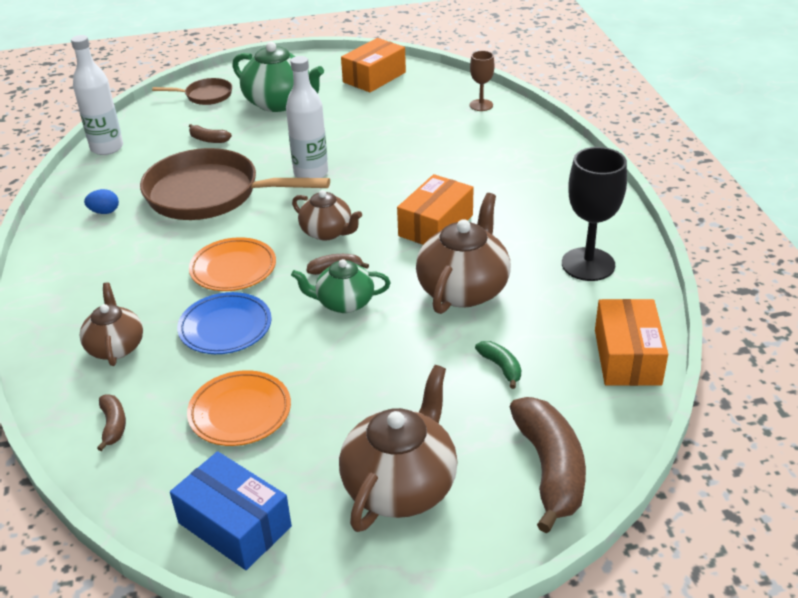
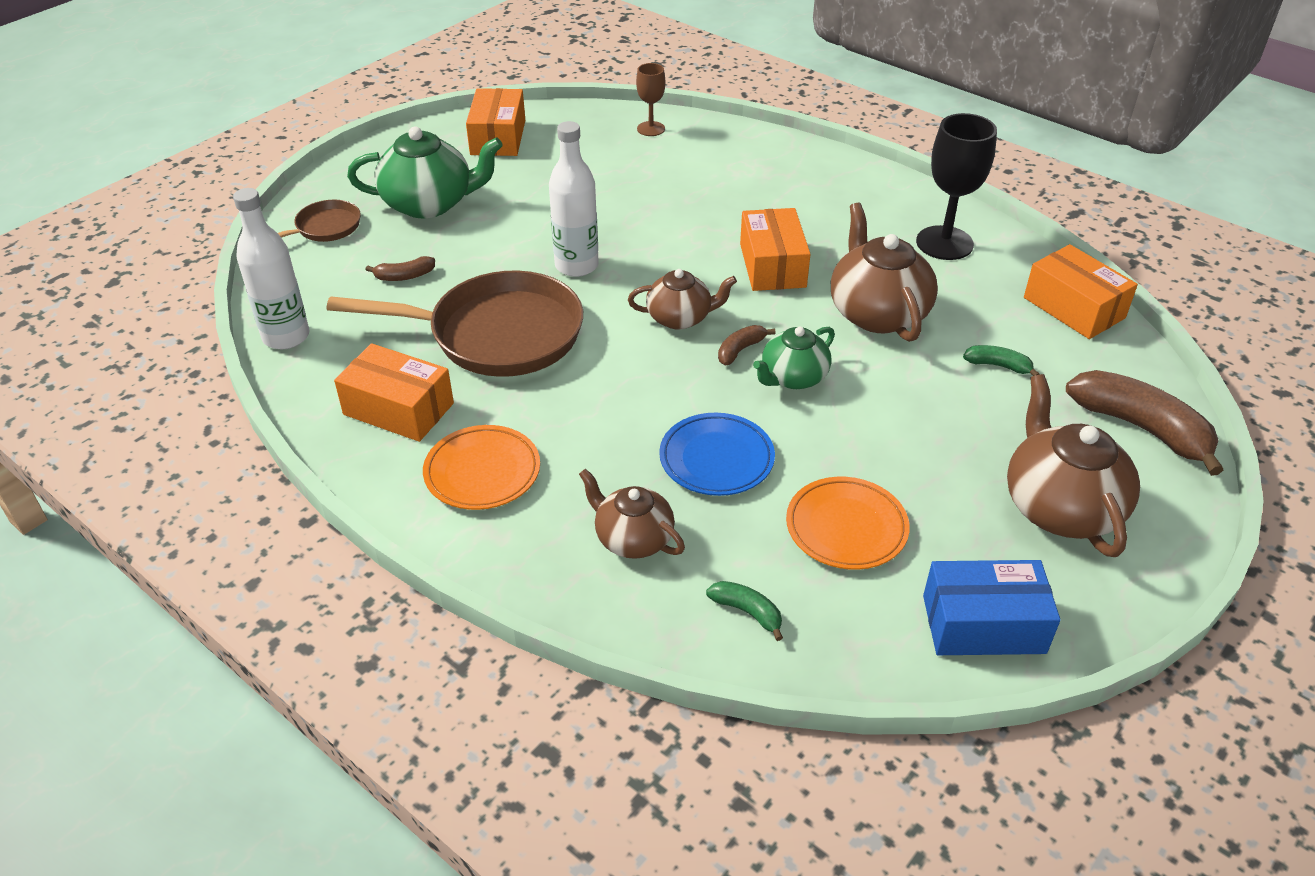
camera: 40 degrees left, 5 degrees up
(104, 212) = (398, 409): blue egg -> orange box
(113, 425) = (747, 612): brown banana -> green banana
(210, 194) = (497, 334): brown pan -> brown pan turned 150 degrees counterclockwise
(233, 269) = (638, 399): orange plate -> orange plate (482, 472)

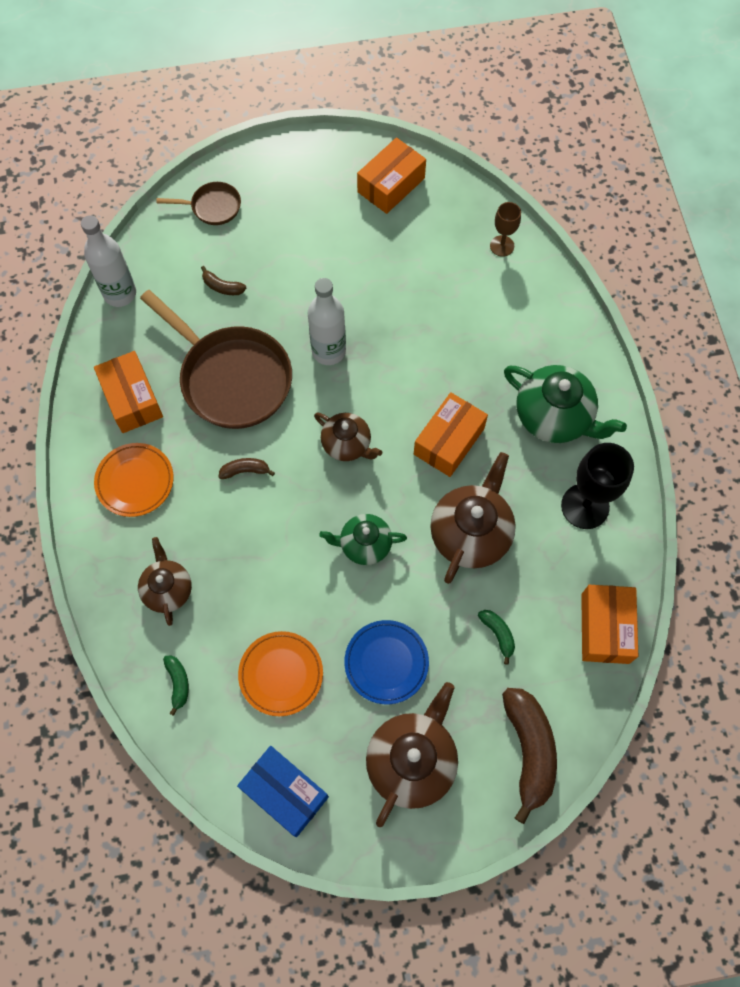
camera: 40 degrees right, 25 degrees up
(430, 203) = (292, 226): green teapot -> green teapot (554, 417)
(716, 459) = (261, 570): blue plate -> blue plate (386, 663)
(740, 350) = (356, 498): brown banana -> brown banana (245, 471)

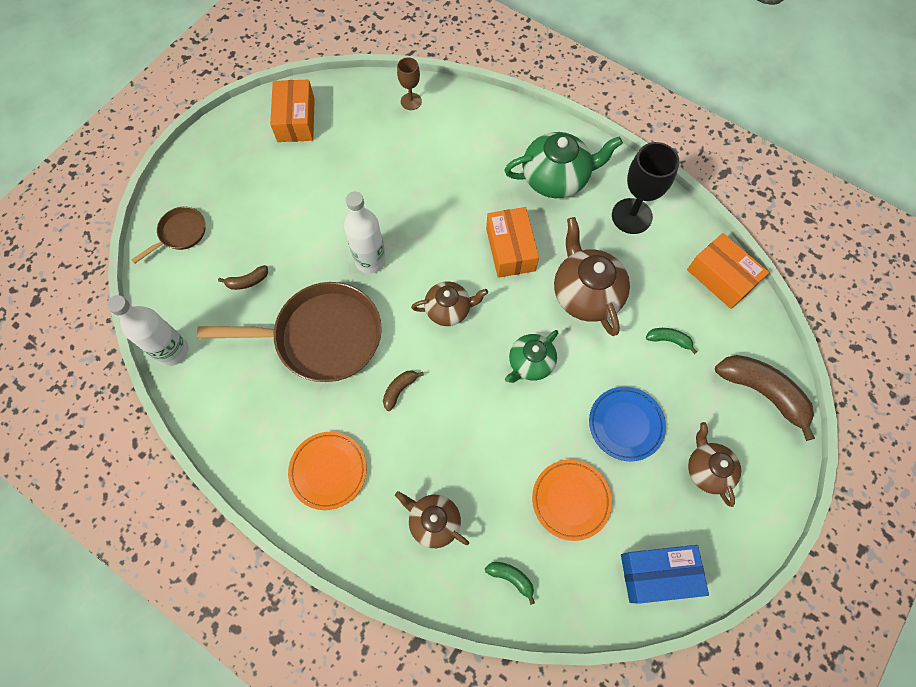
camera: 45 degrees left, 0 degrees up
(132, 399) = (263, 416): orange box -> none
(412, 760) = (707, 469): brown teapot -> brown teapot, size x0.62

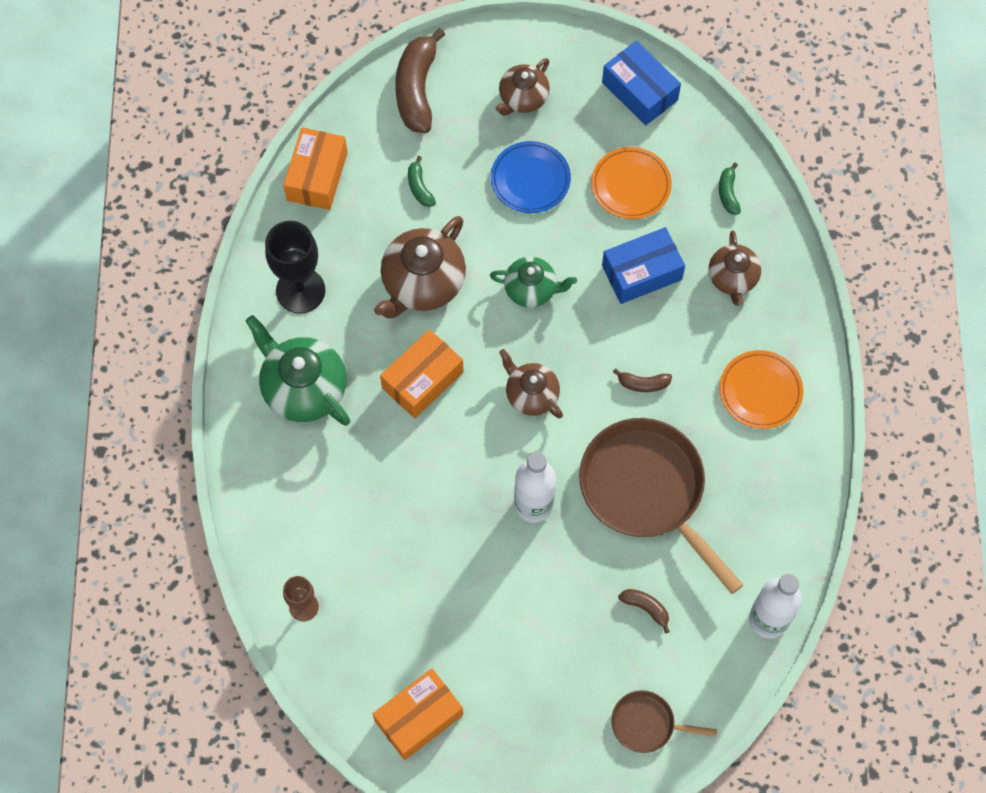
camera: 125 degrees left, 0 degrees up
(488, 453) = (641, 272): none -> blue box

